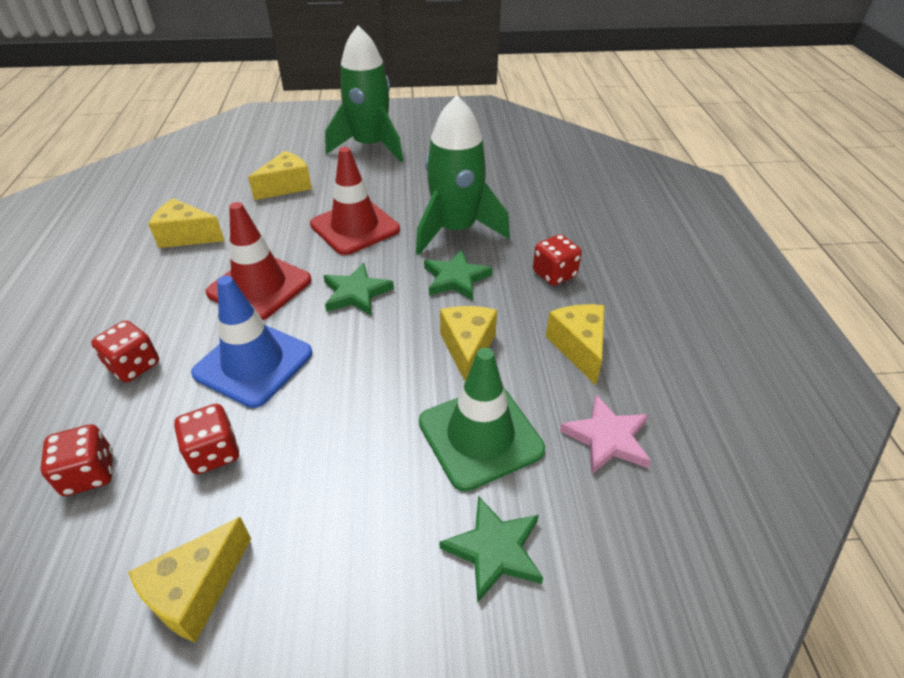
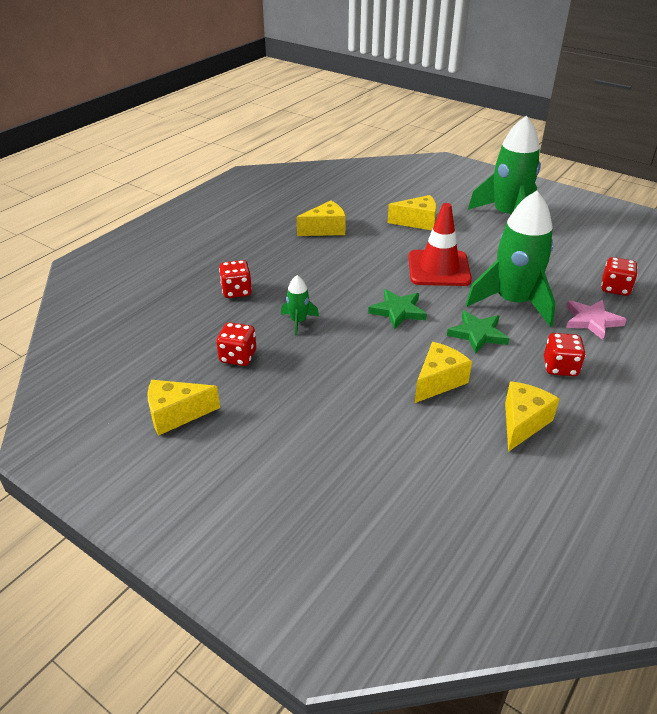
camera: 40 degrees right, 5 degrees down
(89, 474) = (174, 334): red dice -> red dice (615, 288)
(186, 236) = (325, 229): yellow cheese -> yellow cheese turned 105 degrees clockwise
(253, 363) = (298, 321): blue traffic cone -> green rocket
(259, 286) = (341, 279): red traffic cone -> none
(480, 436) = (393, 434): green traffic cone -> none
(494, 550) = (339, 494): green star -> none
(607, 438) = (479, 485): pink star -> pink star (591, 321)

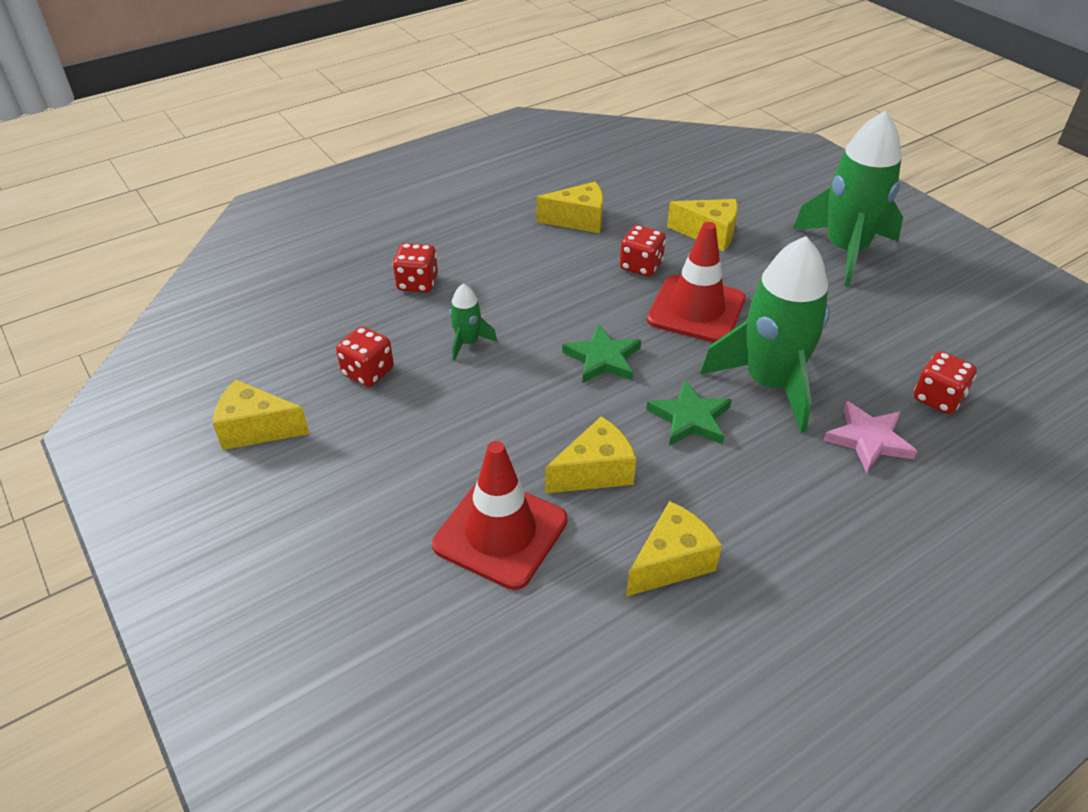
camera: 20 degrees right, 5 degrees up
(400, 435) = (500, 533): none -> red traffic cone
(560, 367) = (776, 497): red dice -> red dice (641, 266)

